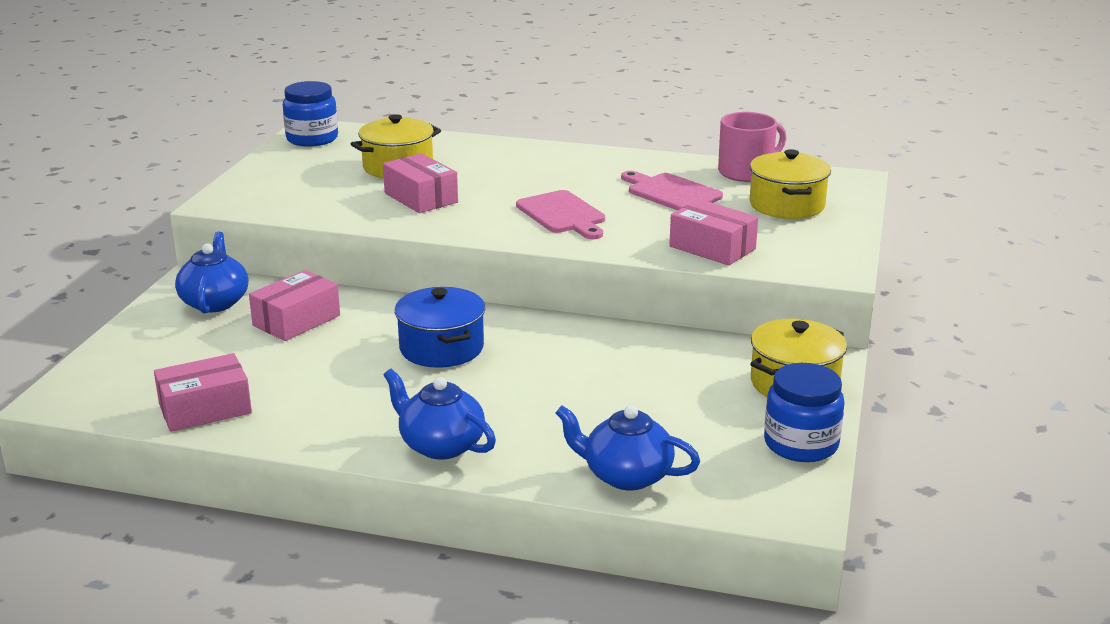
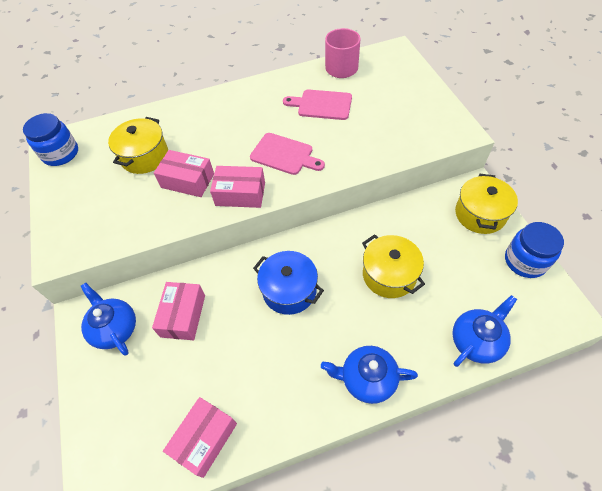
camera: 30 degrees left, 30 degrees up
(625, 475) = (476, 340): blue teapot -> blue teapot turned 150 degrees clockwise
(712, 248) = (388, 144): pink box -> pink box (240, 194)
(787, 205) = (388, 88): yellow pot -> yellow pot (389, 275)

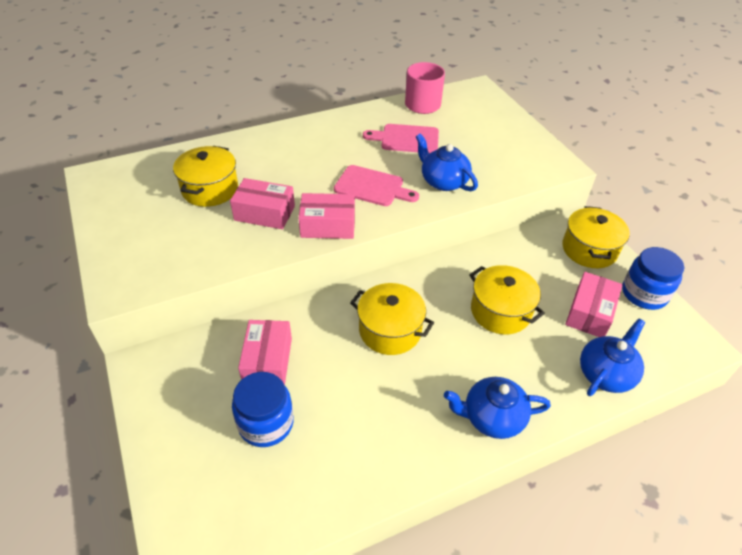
camera: 10 degrees left, 10 degrees down
(61, 153) = (107, 187): blue jar -> blue jar (266, 423)
(115, 328) = (185, 377): blue teapot -> blue teapot (443, 181)
(204, 439) = (311, 491): pink box -> pink box (590, 313)
(289, 290) = (390, 330): blue pot -> yellow pot

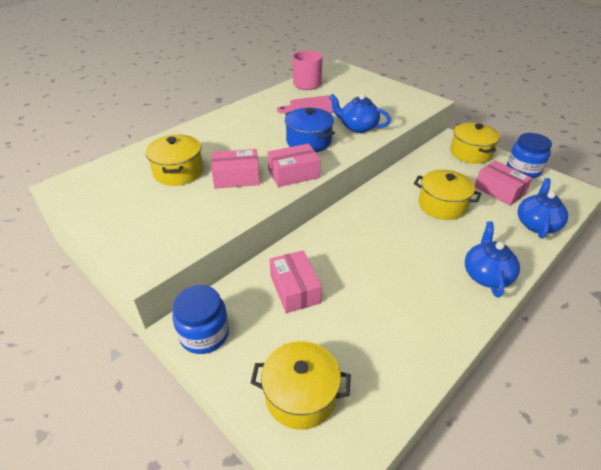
camera: 20 degrees left, 5 degrees down
(266, 423) = (324, 335): blue jar -> blue jar (204, 334)
(372, 187) = (308, 141): pink cutting board -> blue pot
(390, 330) = (374, 240): yellow pot -> yellow pot (300, 395)
(492, 417) = (486, 275): blue teapot -> blue teapot turned 120 degrees clockwise
(590, 313) = (499, 190): pink box -> pink box turned 45 degrees counterclockwise

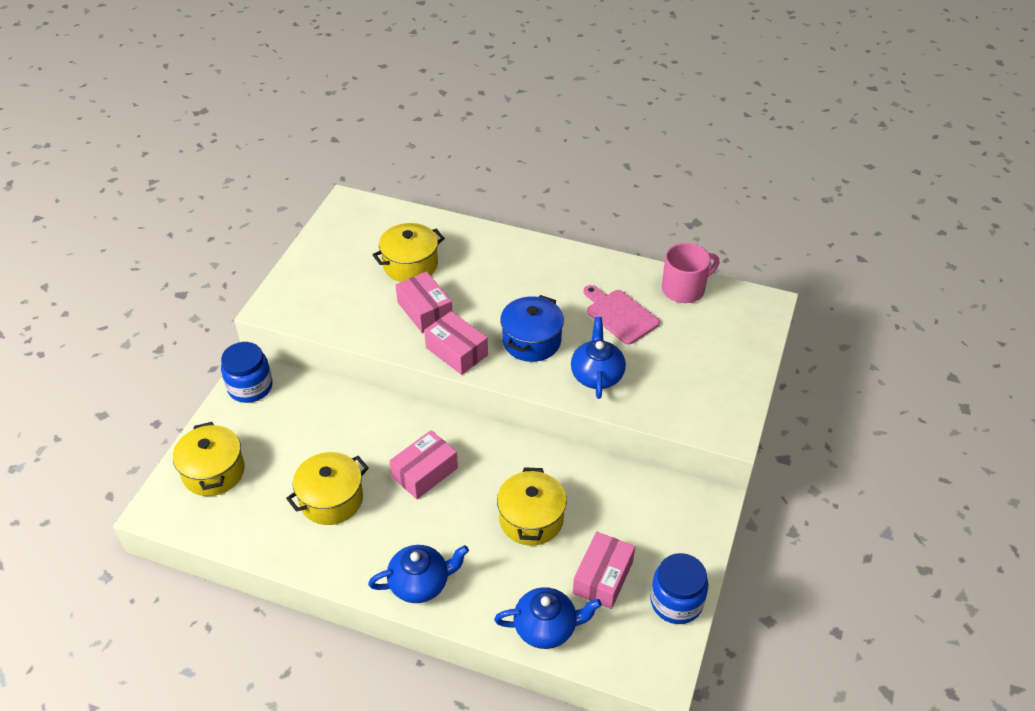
camera: 65 degrees right, 5 degrees up
(294, 289) = (327, 427): pink box -> pink box (424, 472)
(470, 153) = (684, 530): yellow pot -> yellow pot (331, 499)

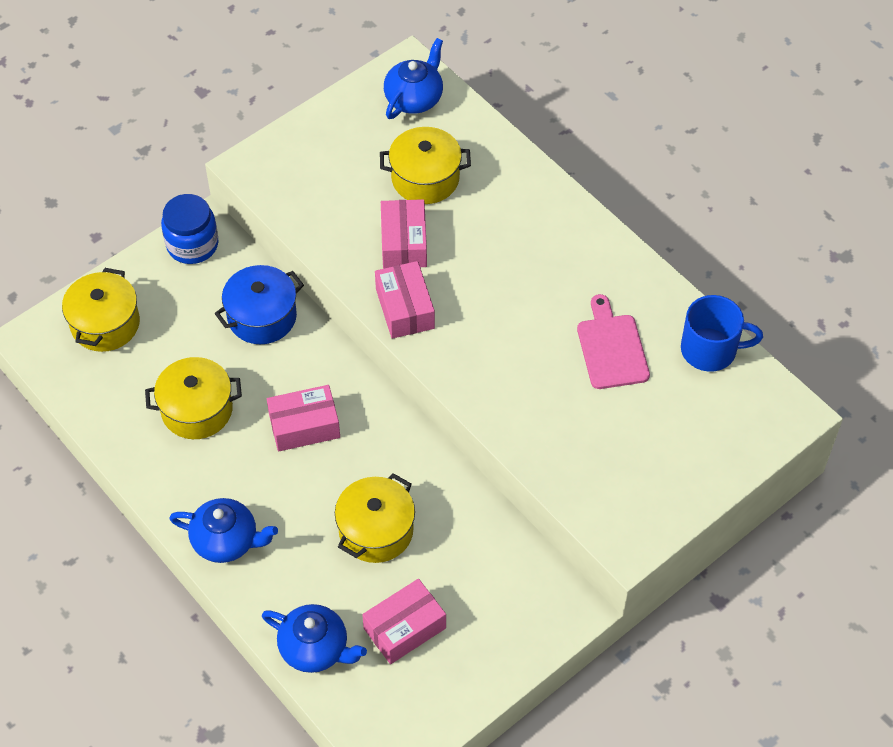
camera: 30 degrees right, 10 degrees up
(531, 341) = (492, 334): blue pot -> blue pot (262, 317)
(597, 375) = (533, 408): blue teapot -> blue teapot (414, 98)
(676, 602) = (459, 692): blue jar -> none
(684, 289) = (710, 350): pink mug -> blue mug

